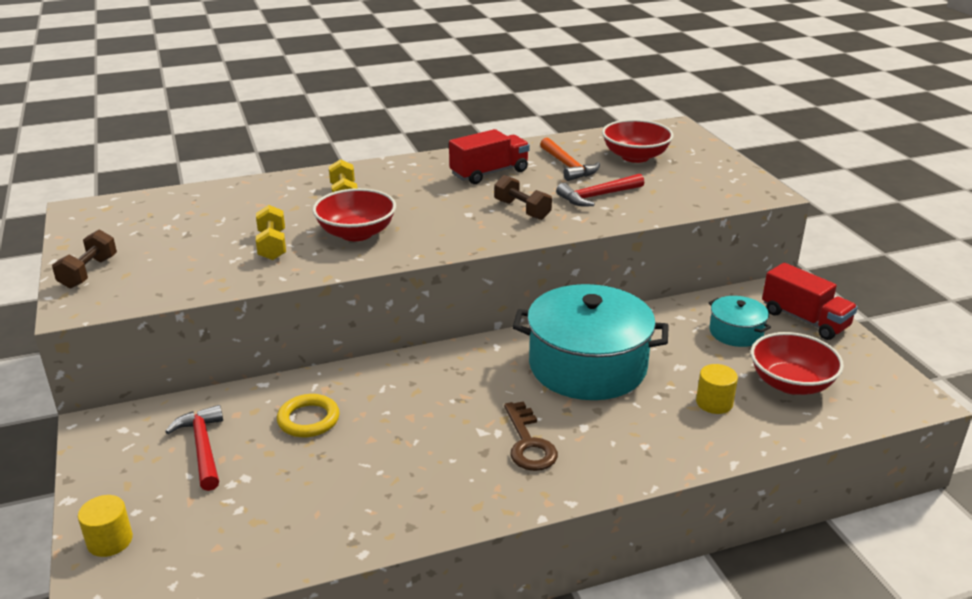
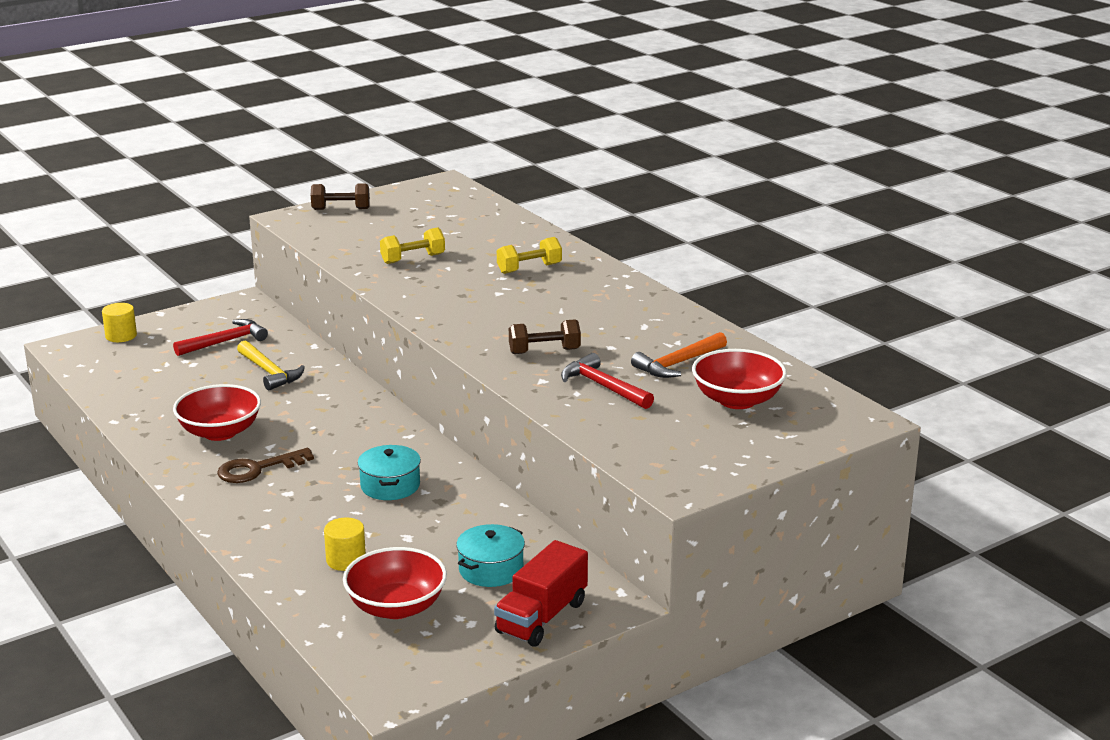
camera: 75 degrees right, 5 degrees down
(308, 419) = (269, 372): yellow ring -> yellow hammer
(356, 233) = (452, 286): red bowl -> red bowl (220, 432)
(489, 173) = (629, 325): red truck -> none
(522, 210) = (544, 351): brown dumbbell -> brown dumbbell turned 45 degrees clockwise
(587, 366) = (390, 485): turquoise pot -> turquoise pot, size x0.48

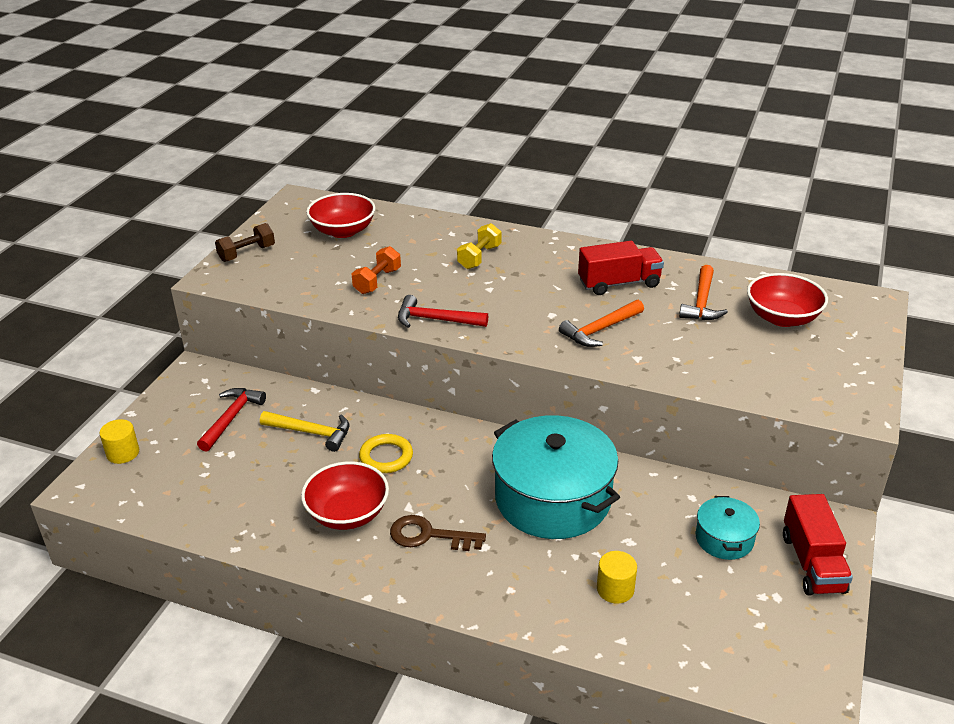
camera: 35 degrees left, 10 degrees up
(257, 469) = (429, 535): brown key -> brown key turned 75 degrees clockwise
(302, 408) = (386, 457): none -> yellow ring
(390, 485) = (552, 498): turquoise pot -> turquoise pot, size x2.10
(396, 607) = (709, 613): red bowl -> red bowl (343, 231)
(413, 259) = (377, 281): yellow dumbbell -> orange dumbbell
(544, 351) = (600, 330): brown dumbbell -> orange hammer
(603, 387) = (685, 344): red hammer -> red hammer (435, 320)
(623, 326) = (619, 283): none -> red truck

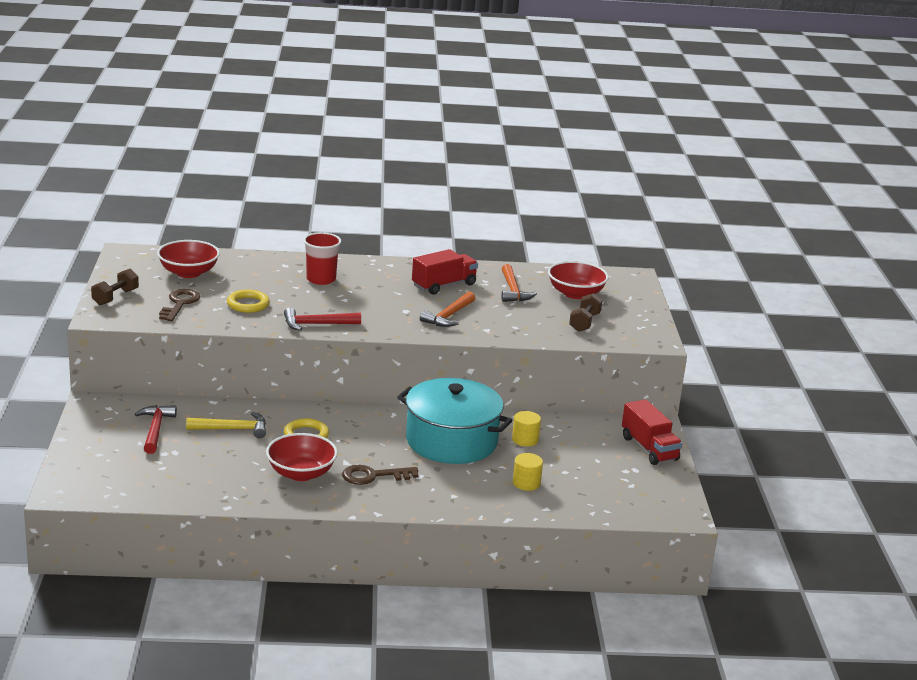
camera: 25 degrees left, 10 degrees down
(123, 453) = (78, 465): yellow cylinder -> yellow cylinder (525, 440)
(306, 271) = (180, 304): none -> brown key
(377, 281) = (248, 304): orange dumbbell -> yellow ring
(479, 257) = (321, 279): yellow dumbbell -> red cup
(724, 539) = (585, 445): turquoise pot -> none
(773, 365) = (584, 322): none -> brown dumbbell

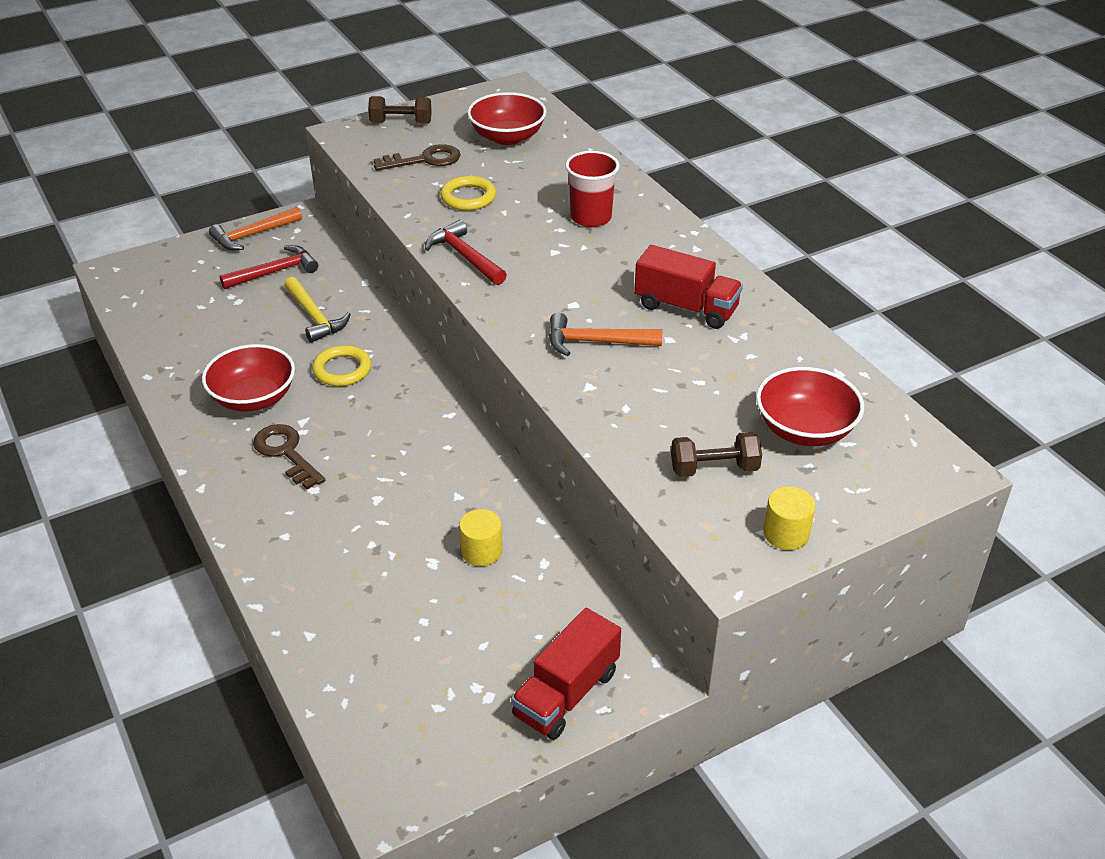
camera: 65 degrees right, 15 degrees up
(451, 441) = (422, 486): turquoise pot -> none
(513, 290) = (742, 369): orange hammer -> orange hammer (253, 235)
(526, 483) = (363, 592): yellow cylinder -> yellow cylinder (786, 533)

